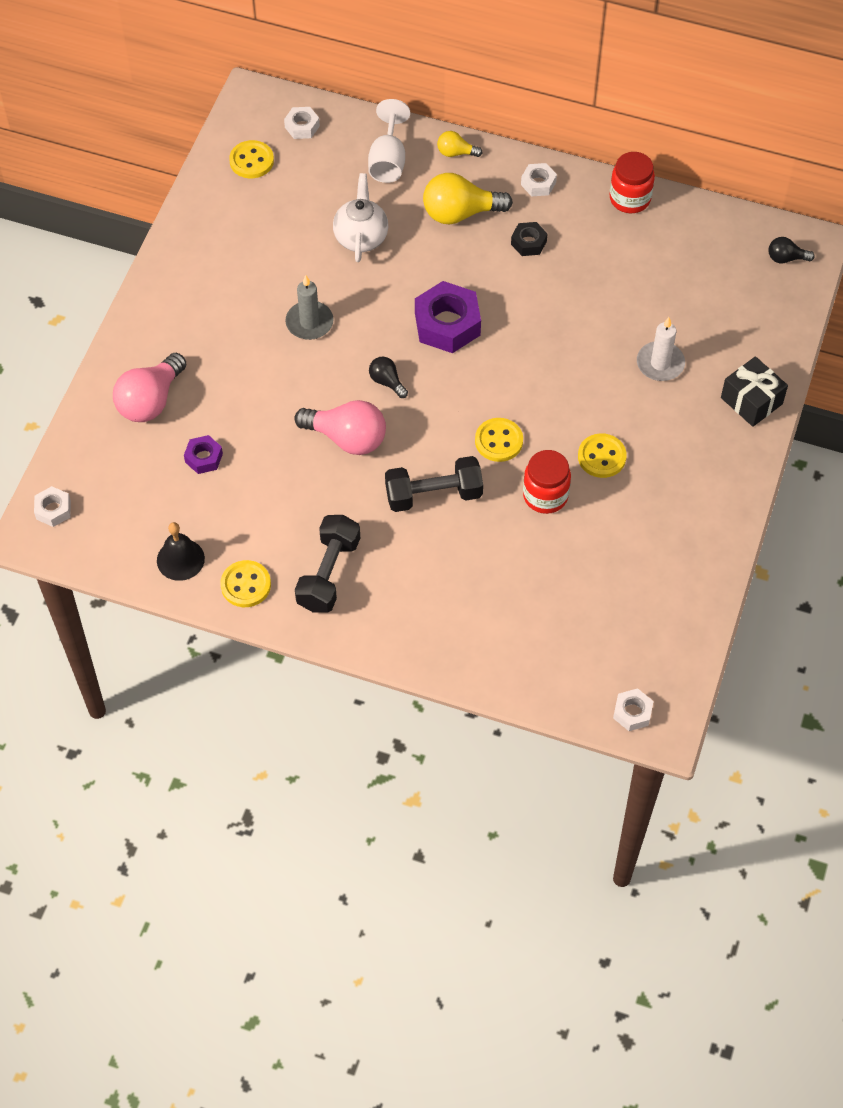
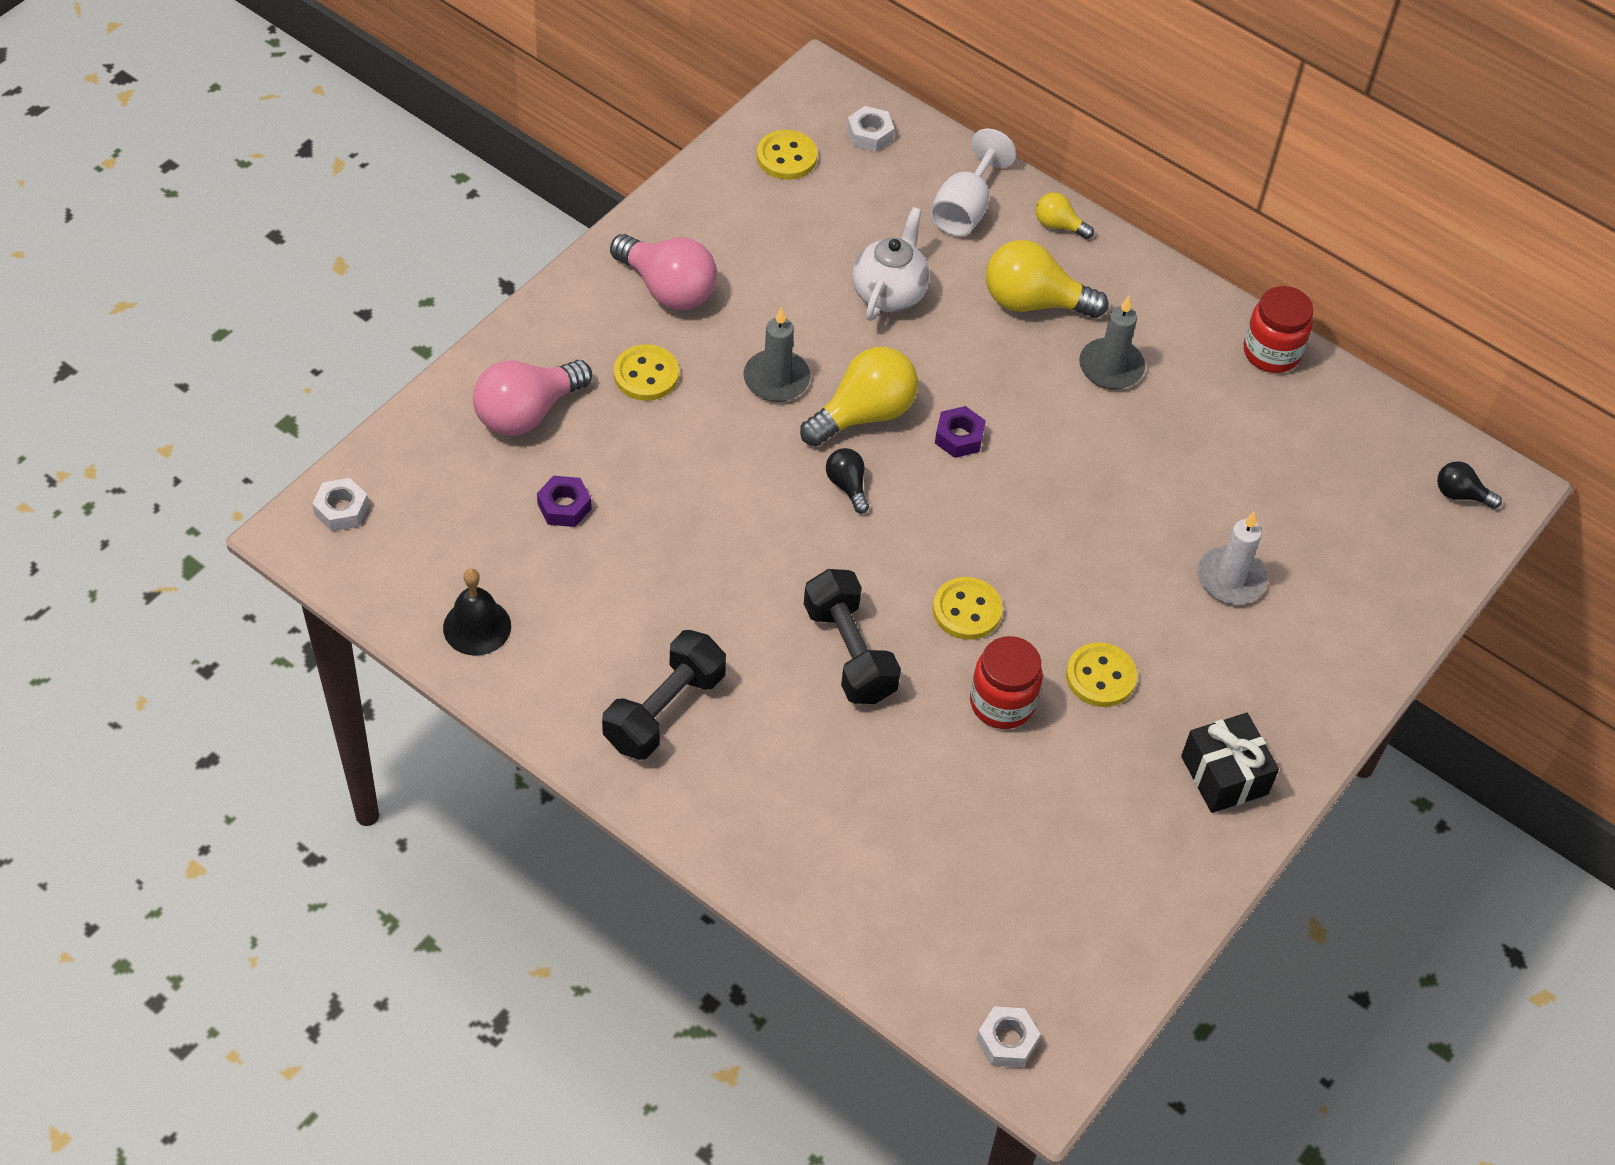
camera: 15 degrees right, 5 degrees down
(246, 585) = (548, 688): yellow button -> yellow button (646, 375)
(347, 438) = (763, 541): pink light bulb -> pink light bulb (667, 289)
(378, 328) = (863, 414): none -> yellow light bulb
(433, 494) = (849, 652): black dumbbell -> black dumbbell turned 60 degrees clockwise
(447, 324) = (959, 437): purple nut -> purple nut, size x0.52
(528, 242) = (1111, 367): black nut -> grey candle
(538, 183) = (1154, 296): white nut -> none
(751, 401) = (1340, 668): black gift -> black gift (1224, 775)

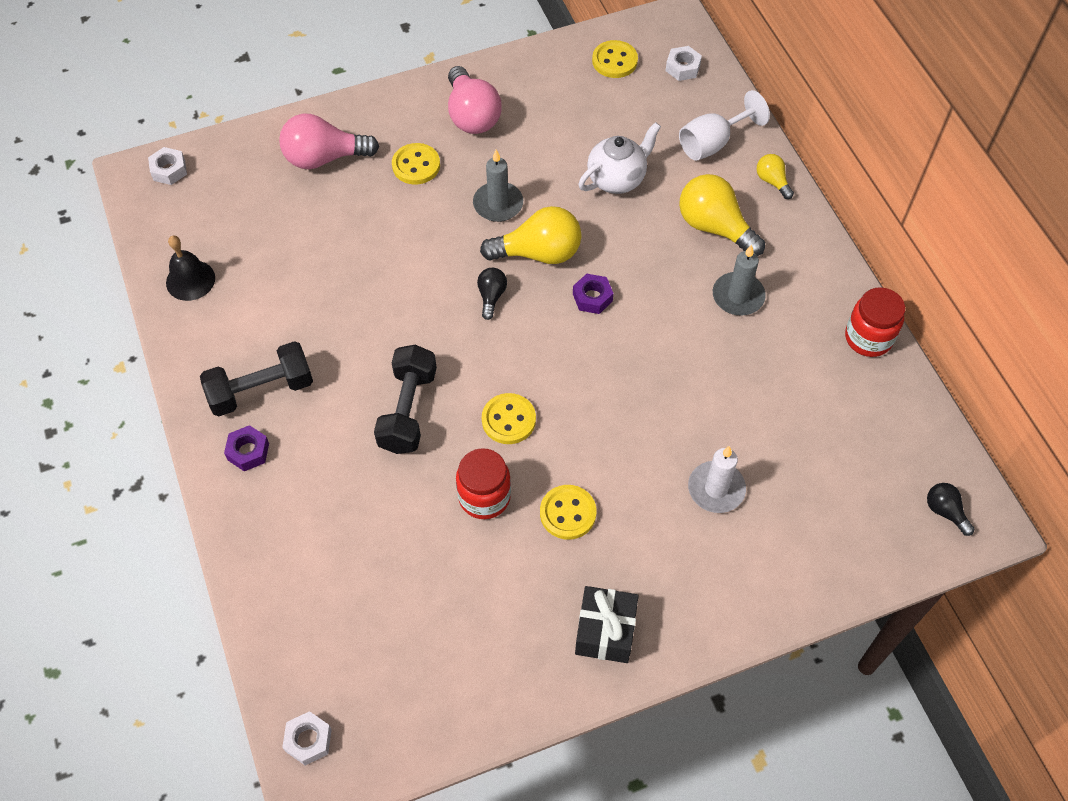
camera: 35 degrees right, 5 degrees up
(564, 506) = (301, 228): purple nut -> purple nut (248, 451)

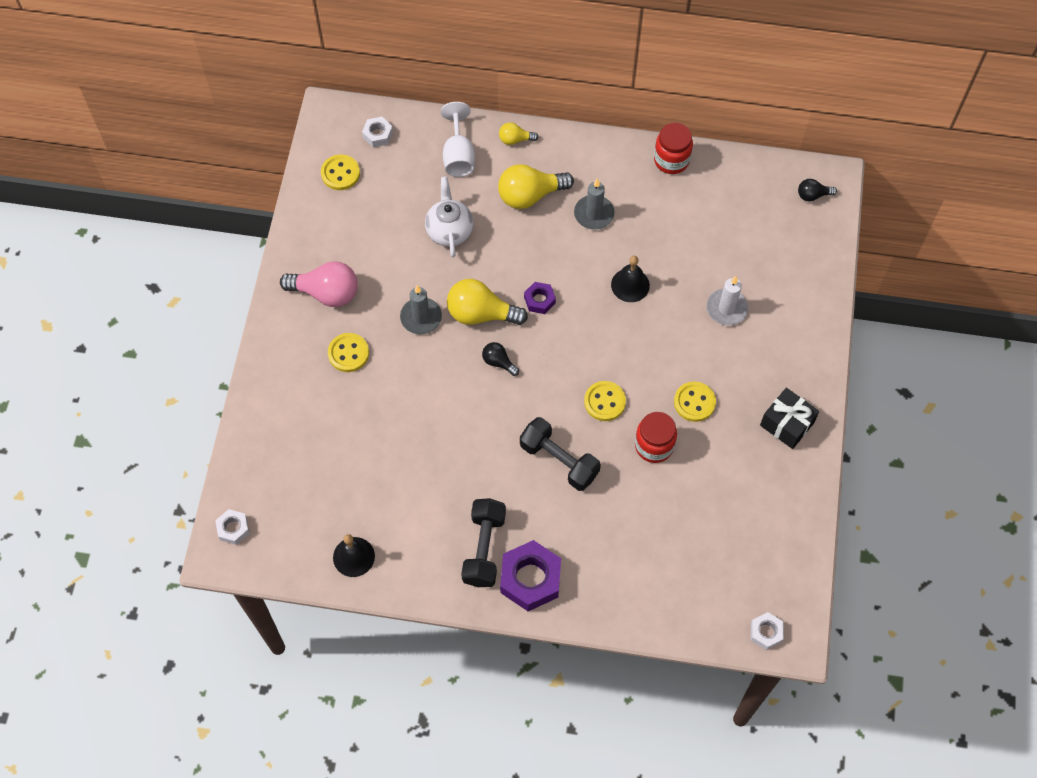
camera: 60 degrees left, 5 degrees up
(248, 451) = (530, 579): purple nut -> purple nut, size x1.91
(324, 158) = (298, 412): pink light bulb -> none
(538, 253) = (481, 314): yellow light bulb -> yellow light bulb turned 105 degrees counterclockwise
(674, 374) = (630, 285): none -> black bell

